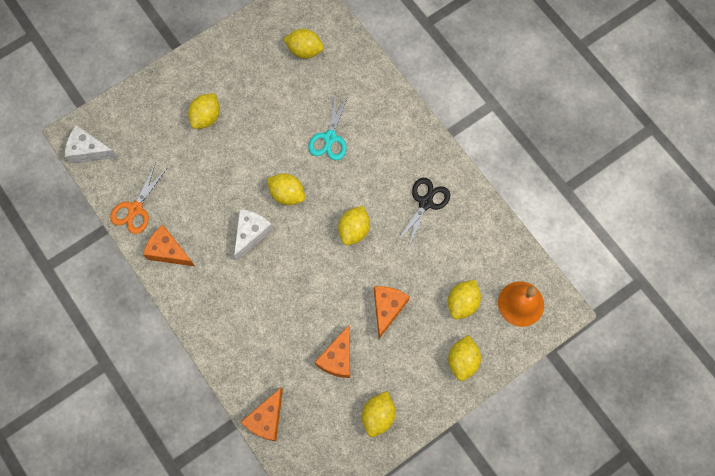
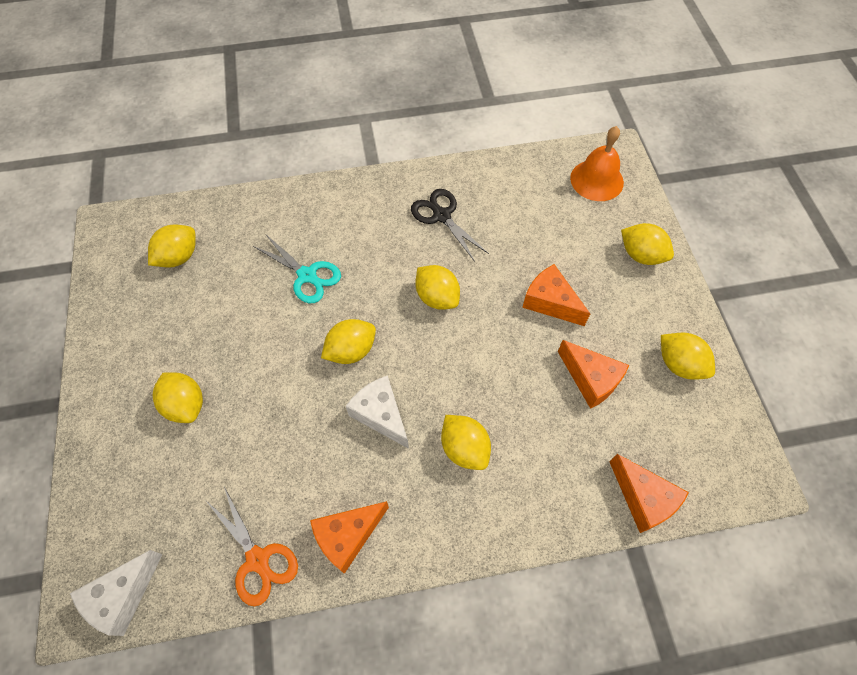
camera: 65 degrees left, 10 degrees down
(462, 303) = (574, 229): yellow lemon -> yellow lemon (464, 448)

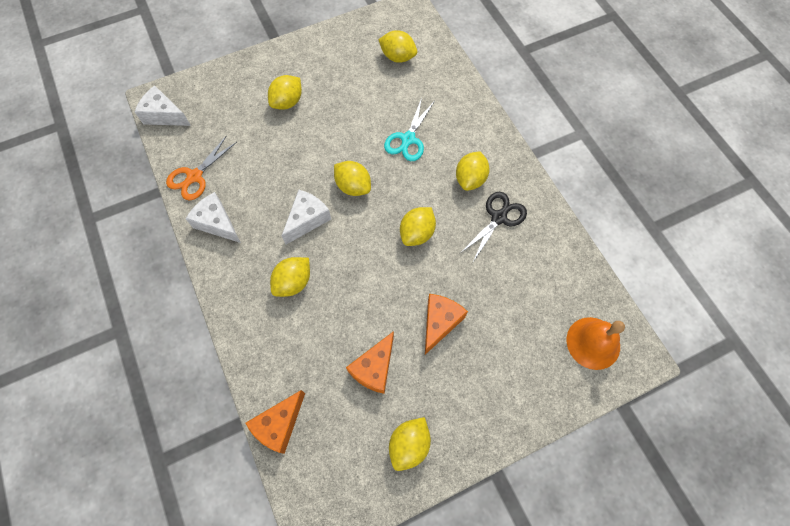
camera: 75 degrees right, 5 degrees up
(347, 536) = (217, 223): orange cheese -> white cheese
(641, 255) = (517, 397): yellow lemon -> yellow lemon (470, 179)

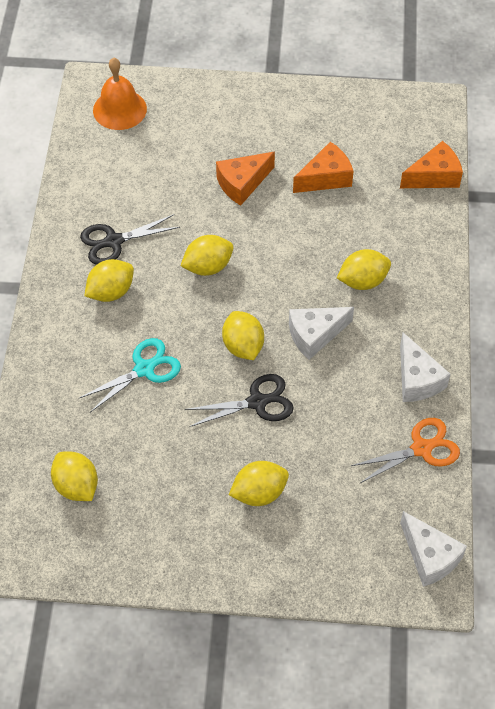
camera: 150 degrees left, 10 degrees down
(321, 154) = (257, 402): none -> black scissors
(409, 445) = (330, 116): yellow lemon -> none

